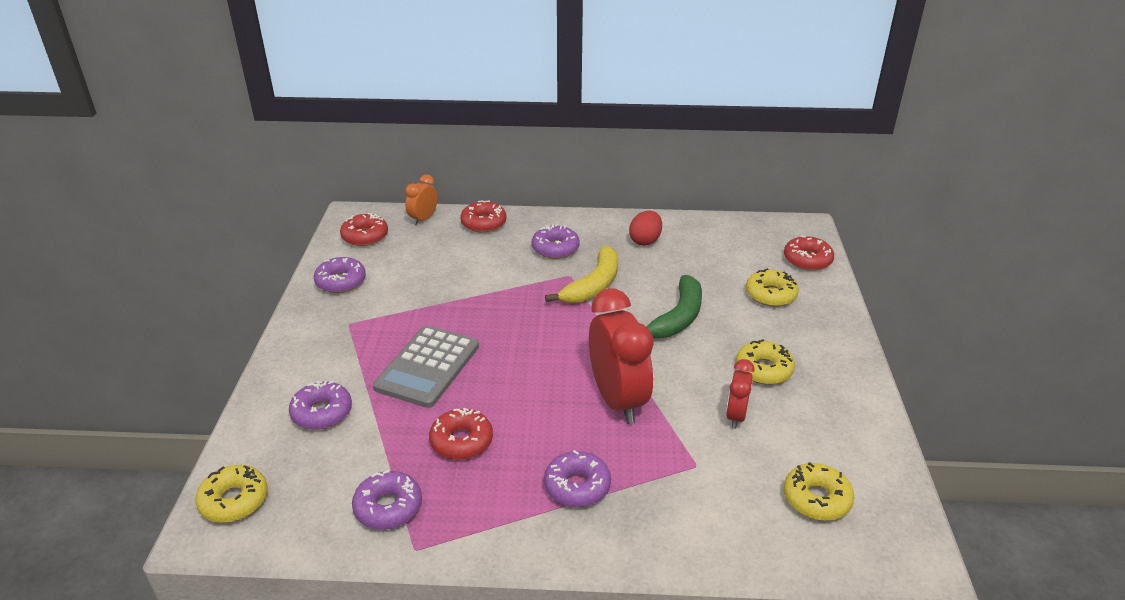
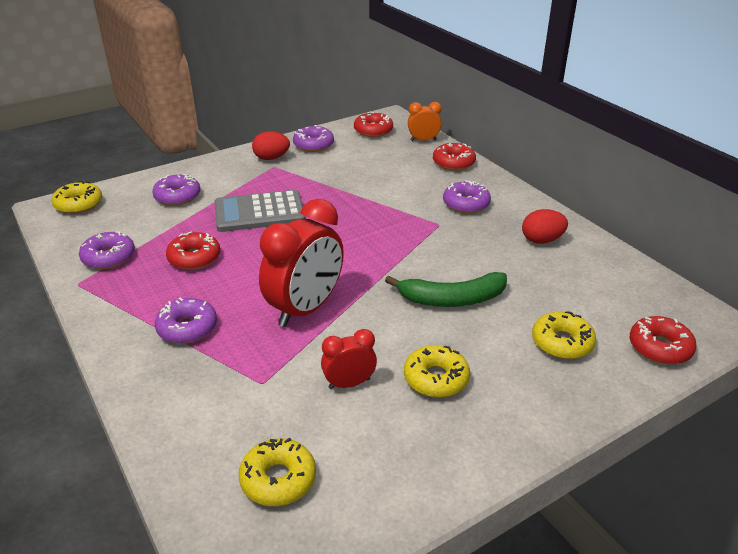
camera: 55 degrees right, 0 degrees up
(329, 318) = (271, 158): none -> red egg
(594, 285) = (441, 240): yellow banana -> none

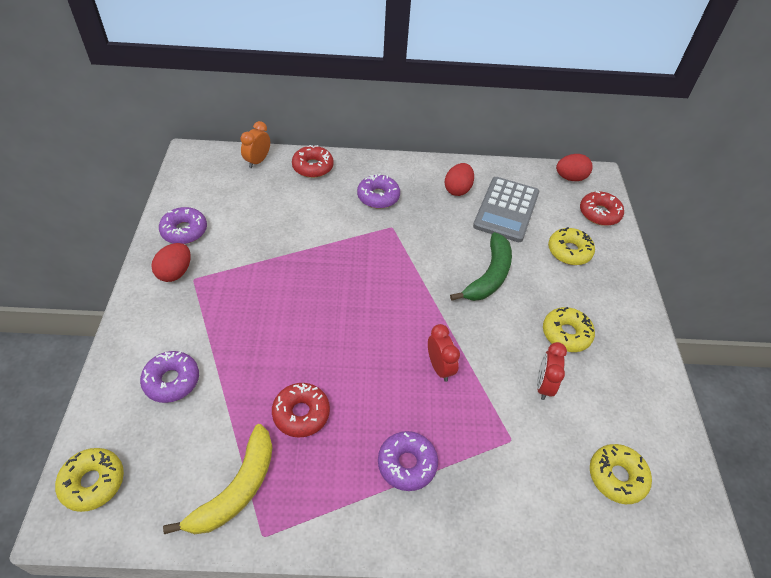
camera: 60 degrees left, 15 degrees up
(109, 257) = (237, 489): purple donut -> yellow banana
(259, 212) = (267, 329): grey calculator -> grey calculator (506, 210)
(305, 309) = (439, 367): red clock -> red clock, size x0.51
(373, 131) = (205, 179): red donut -> none
(683, 306) = (570, 178): none -> red egg

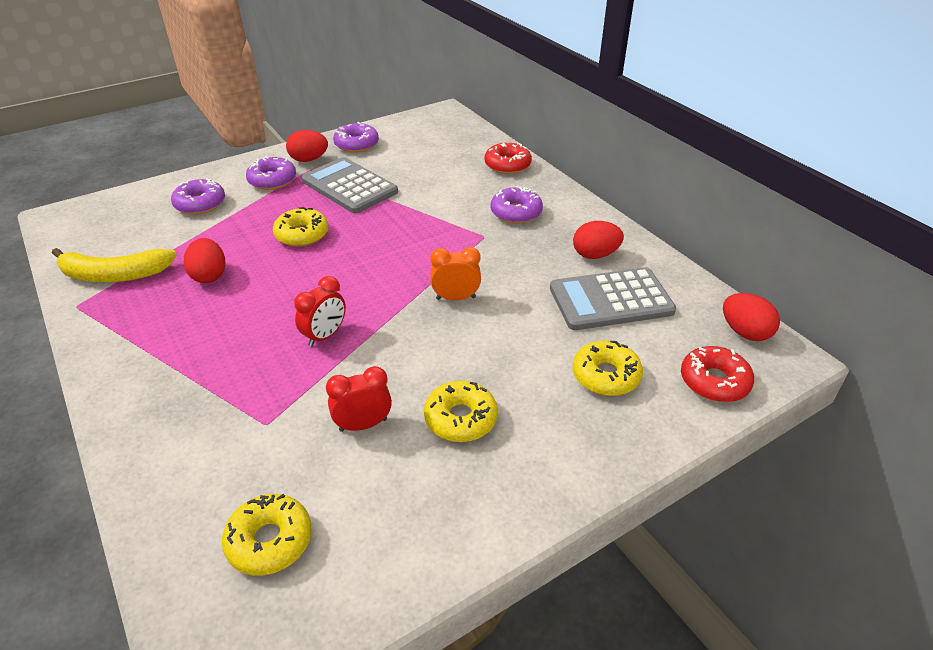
camera: 60 degrees right, 10 degrees down
(93, 482) = (90, 213): yellow donut -> yellow donut (302, 234)
(250, 266) = (349, 186): none -> grey calculator
(258, 161) = (477, 139): orange clock -> orange clock (455, 298)
(301, 413) = (209, 275): red donut -> red egg
(407, 464) = (191, 358): purple donut -> purple donut (272, 180)
(489, 275) = (489, 324): green banana -> none

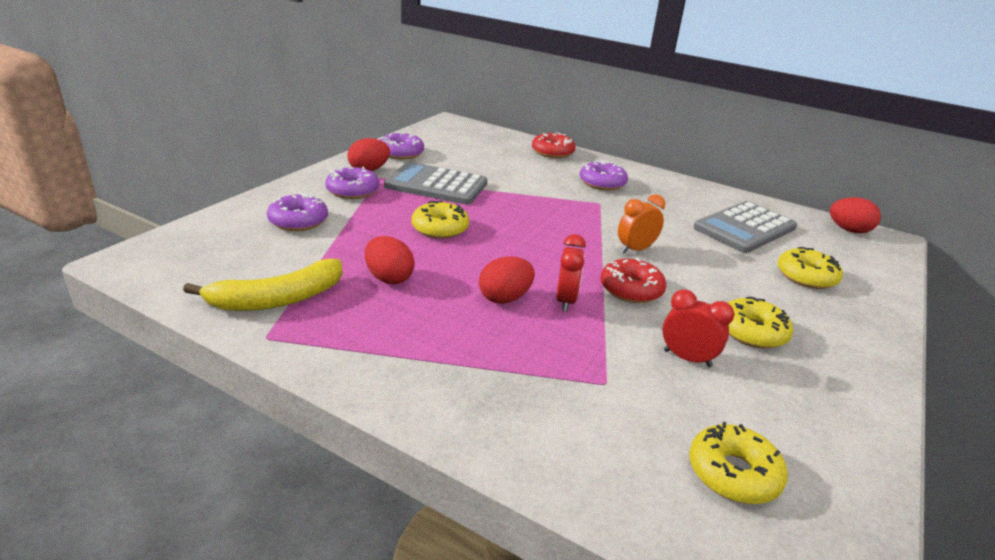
camera: 30 degrees left, 10 degrees down
(363, 425) = (687, 358): red clock -> red clock turned 75 degrees clockwise
(595, 255) = (695, 201): red egg -> red egg (505, 298)
(714, 381) = (872, 263): red donut -> red donut (631, 289)

